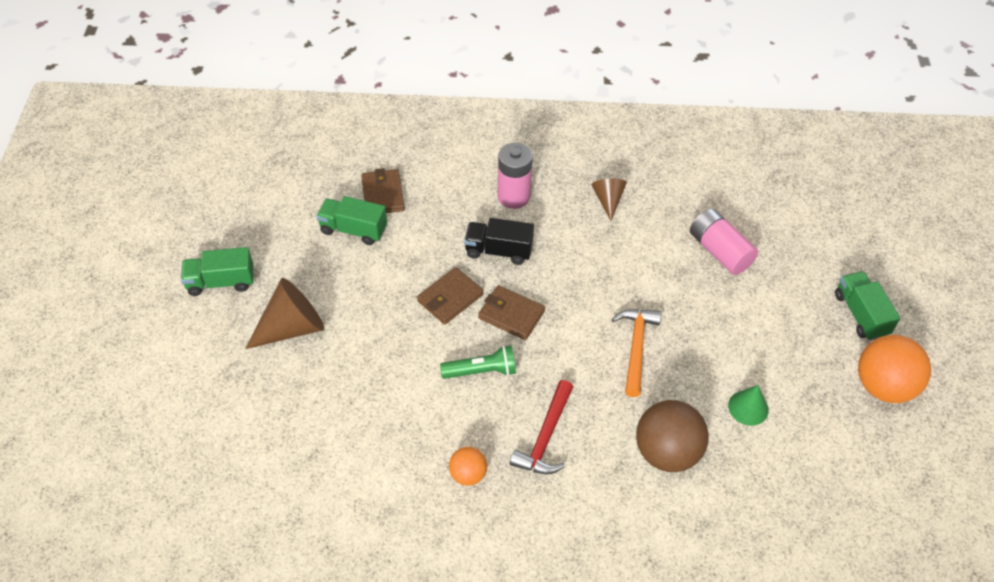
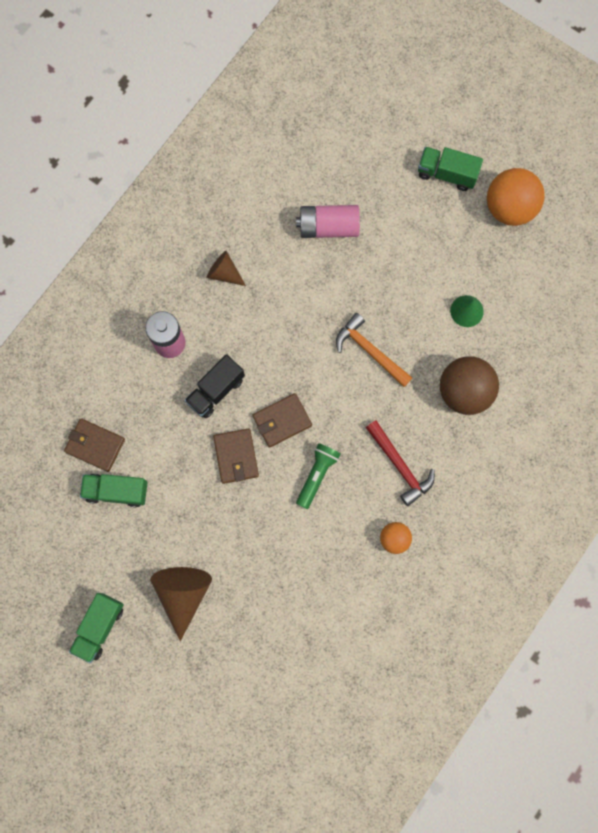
camera: 55 degrees left, 25 degrees up
(353, 230) = (117, 491): green truck -> green truck turned 45 degrees clockwise

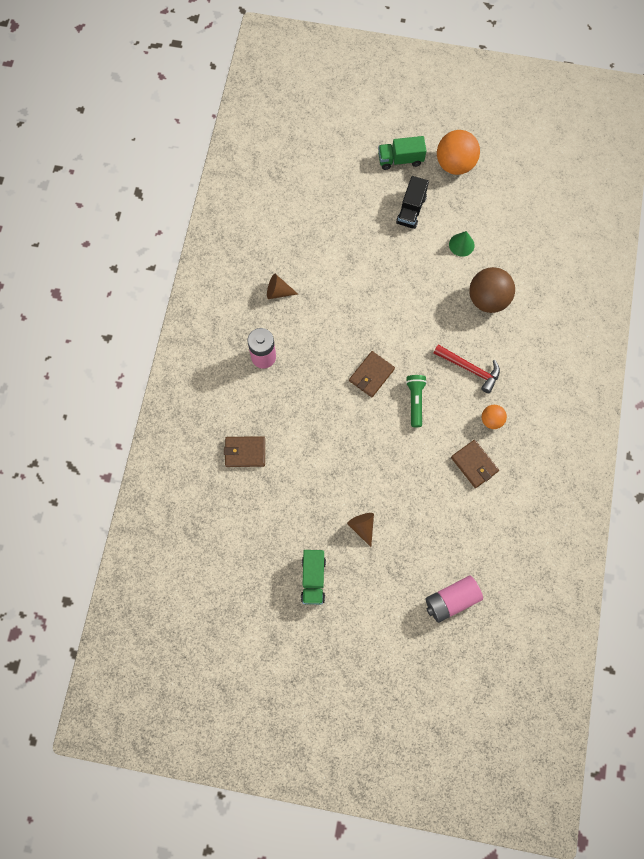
camera: 25 degrees left, 5 degrees down
(117, 491) = (277, 477): green truck -> none
(183, 594) = (362, 527): brown cone -> brown cone, size x0.59
(216, 390) = (313, 375): black truck -> black truck (411, 210)
(236, 456) = (351, 414): brown wallet -> brown wallet (474, 464)
(328, 227) = (336, 229): pink battery -> pink battery (451, 600)
(370, 351) = (409, 300): orange hammer -> none

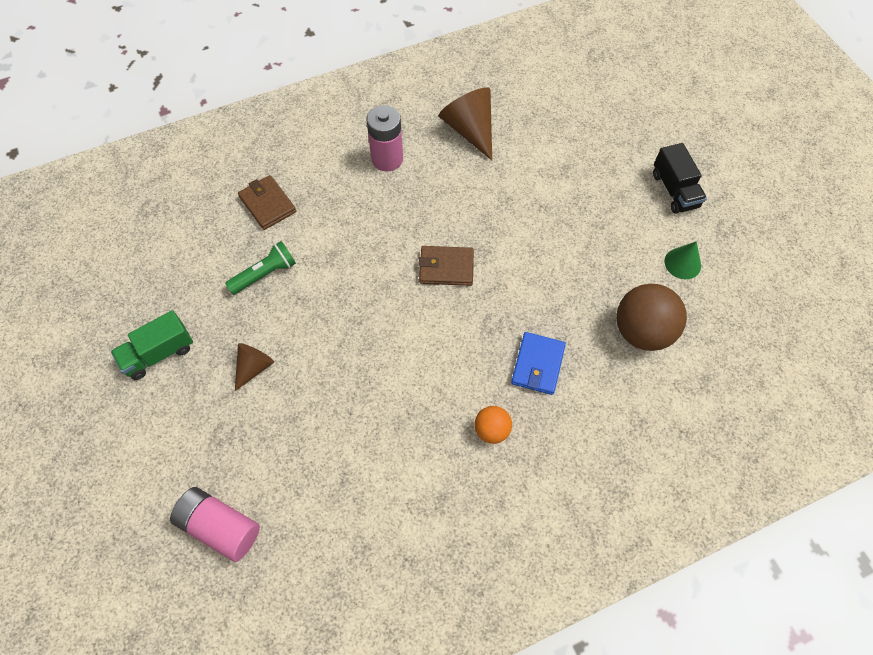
camera: 55 degrees right, 10 degrees down
(278, 292) = (470, 130): brown cone -> brown cone, size x1.70
(400, 159) = (721, 147): green truck -> none
(411, 210) = (674, 190): black truck -> black truck turned 90 degrees counterclockwise
(415, 401) = (450, 330): green flashlight -> green flashlight (265, 274)
(455, 164) = (771, 199): orange ball -> none
(469, 369) = (537, 365): red hammer -> blue wallet
(474, 464) = (418, 445): brown wallet -> none

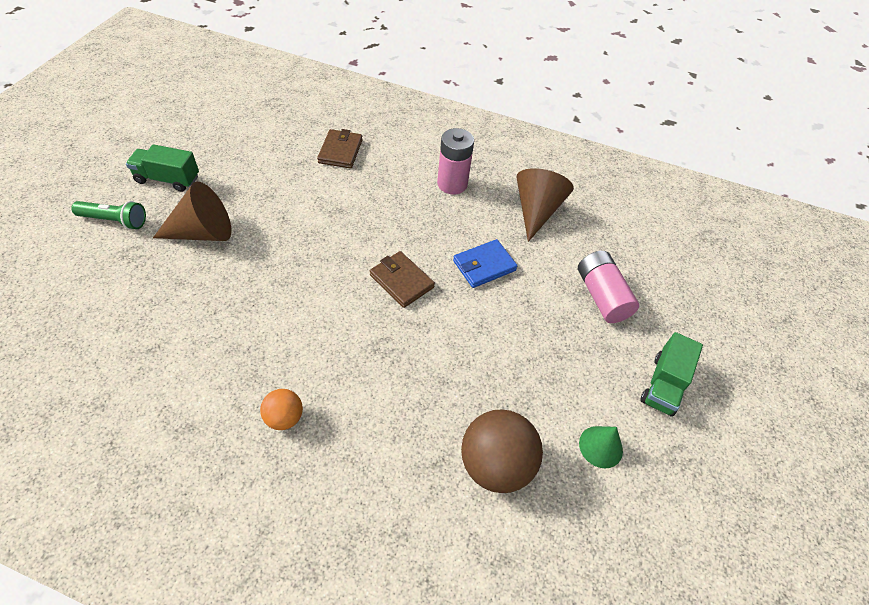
camera: 40 degrees right, 10 degrees down
(220, 526) = (53, 303): pink battery -> pink battery (601, 296)
(254, 367) = (203, 232): brown cone -> brown cone, size x1.70
(265, 274) = (284, 187): green flashlight -> green flashlight (114, 221)
(537, 365) = (378, 406): blue wallet -> blue wallet (484, 265)
(674, 190) = (663, 384): black truck -> green truck

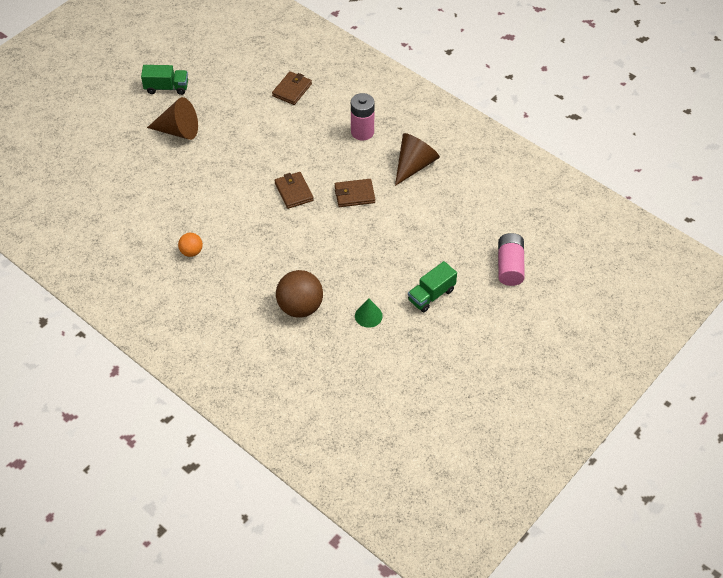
camera: 25 degrees right, 0 degrees up
(114, 221) = (126, 110): green flashlight -> none
(168, 179) = (166, 88): green truck -> green truck turned 150 degrees clockwise
(484, 265) = (354, 194): blue wallet -> brown wallet
(601, 296) = (425, 233): pink battery -> pink battery (510, 266)

